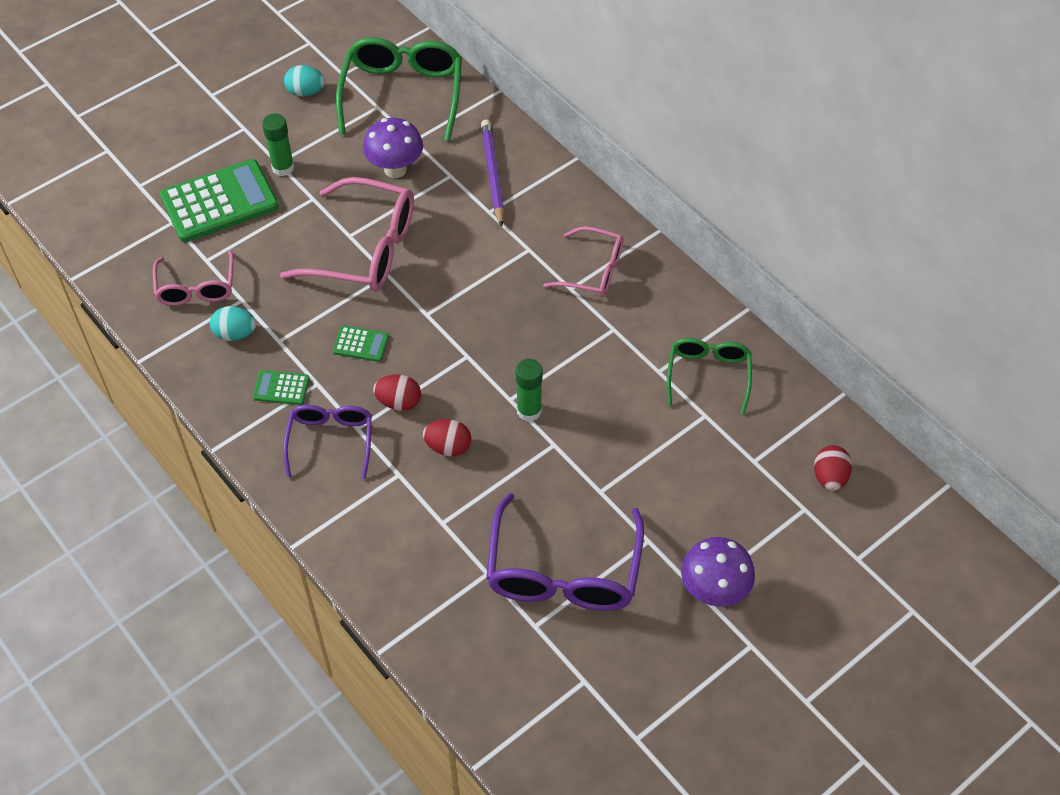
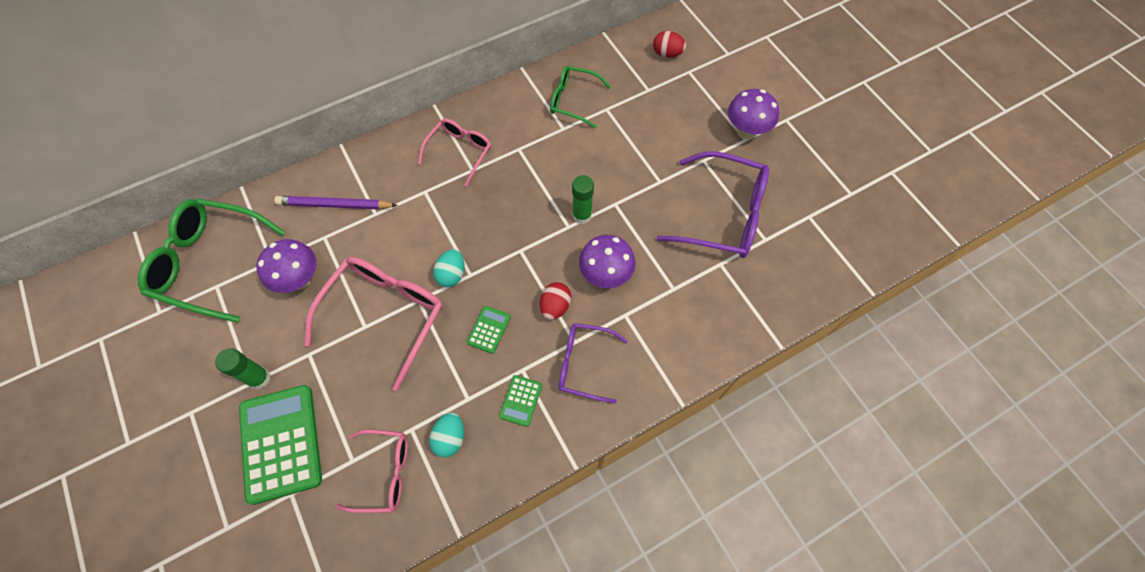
camera: 80 degrees left, 10 degrees up
(306, 92) = (167, 348): turquoise egg -> turquoise egg (452, 274)
(448, 447) = (605, 275): red egg -> purple mushroom

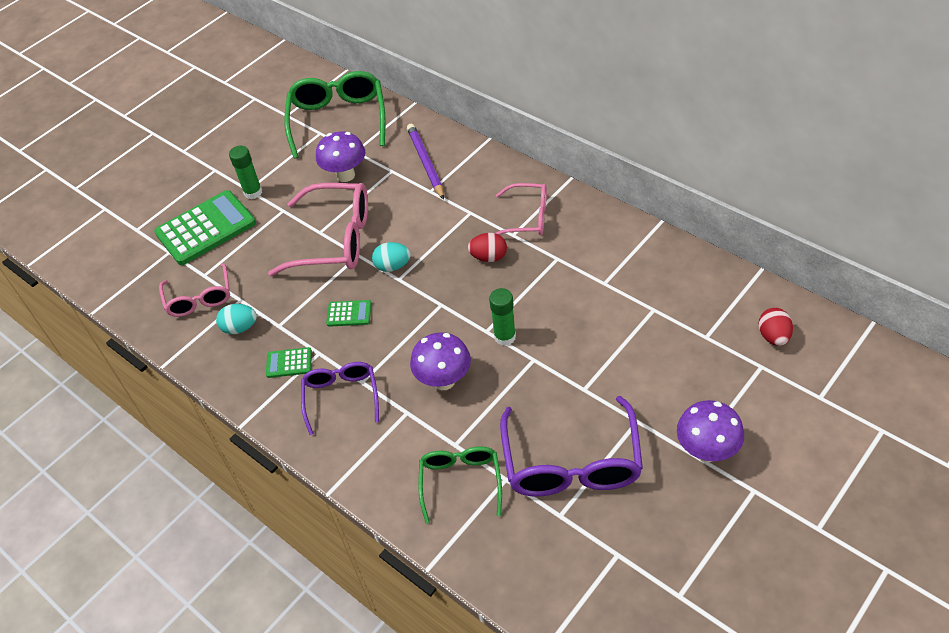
camera: 75 degrees right, 15 degrees down
(555, 306) = (392, 353): red egg -> red egg (489, 257)
(573, 100) = (646, 277): green glasses -> green glasses (460, 482)

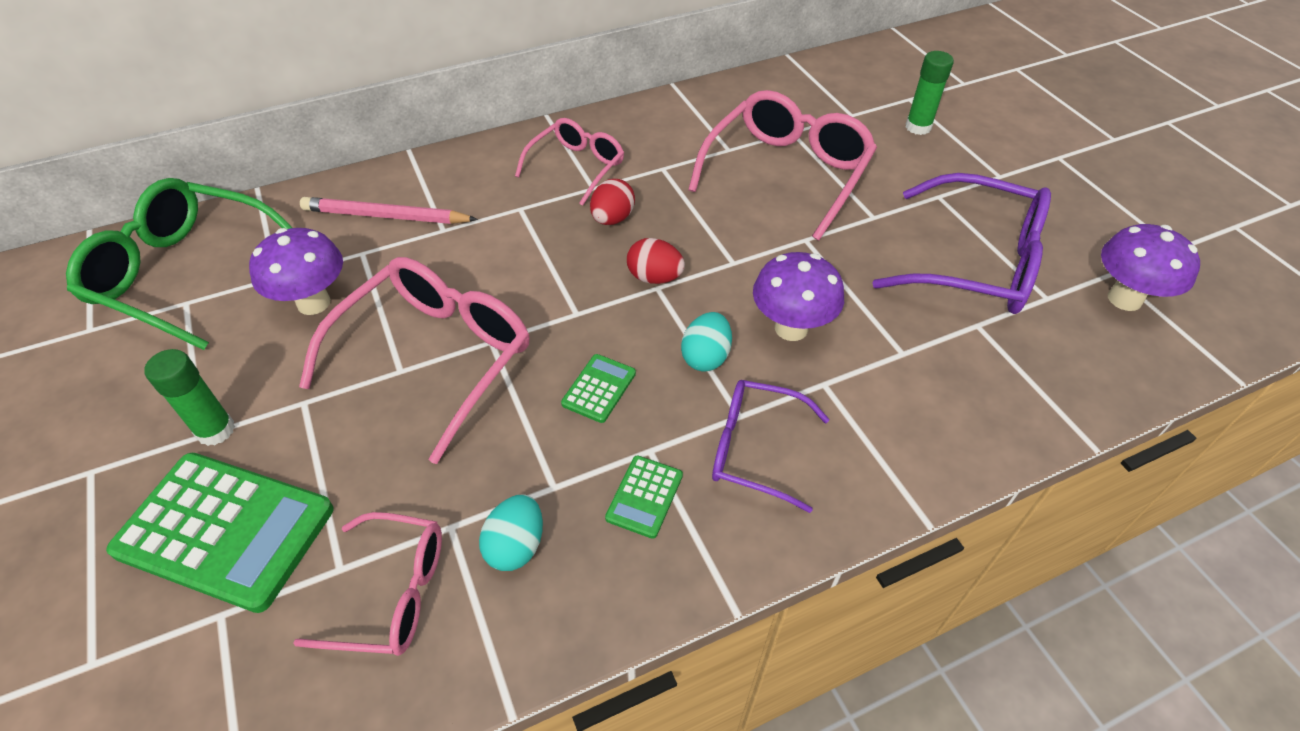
camera: 70 degrees left, 0 degrees up
(206, 228) = (225, 530): green calculator -> green calculator turned 120 degrees clockwise
(393, 266) = (548, 311): turquoise egg -> turquoise egg (706, 357)
(425, 163) = (386, 216): purple pencil -> pink pencil
(460, 482) = (966, 368): green glasses -> none
(505, 337) = (754, 250): green glue stick -> green glue stick (918, 127)
(600, 324) = (787, 173): none -> pink glasses
(706, 451) = (999, 167): purple mushroom -> purple mushroom (1124, 299)
(773, 336) = (877, 79): red egg -> red egg (654, 277)

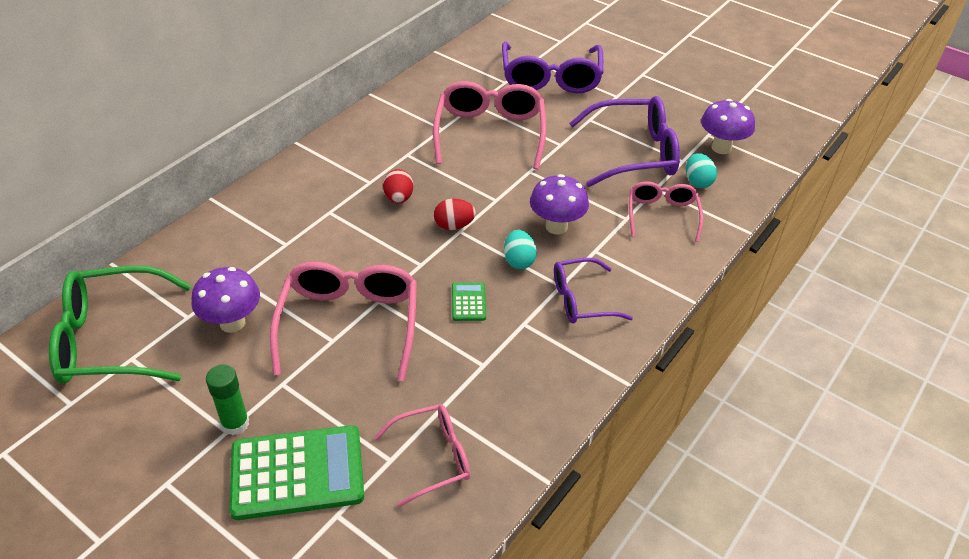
camera: 30 degrees left, 5 degrees down
(386, 216) = (235, 249): pink pencil -> none
(516, 546) = (485, 403): turquoise egg -> turquoise egg (697, 182)
(577, 167) = (347, 172): pink glasses -> pink glasses (662, 215)
(644, 496) = (538, 348): green calculator -> none
(918, 127) = (551, 78): green glue stick -> purple glasses

